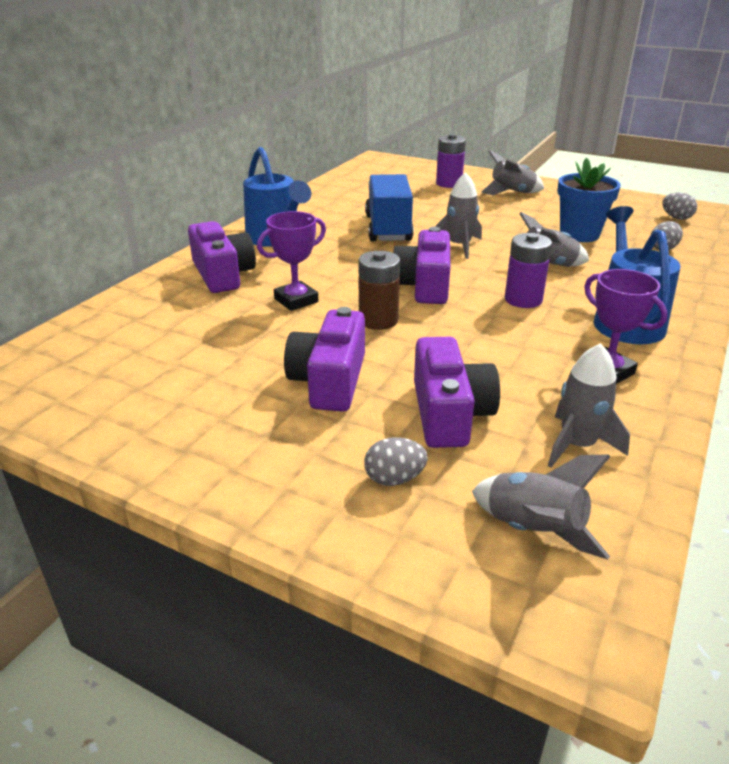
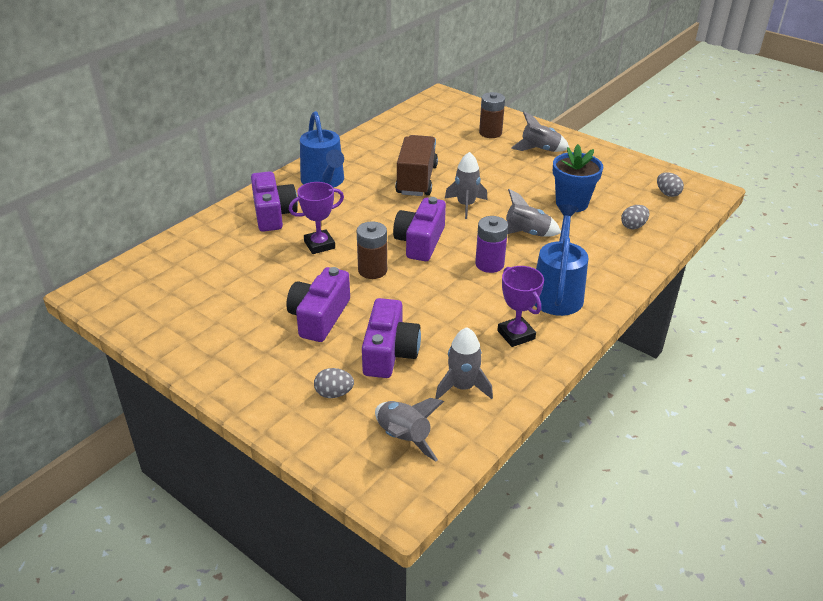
camera: 10 degrees right, 5 degrees up
(388, 228) = (417, 180): blue truck -> brown truck
(449, 183) = (490, 133): purple battery -> brown battery

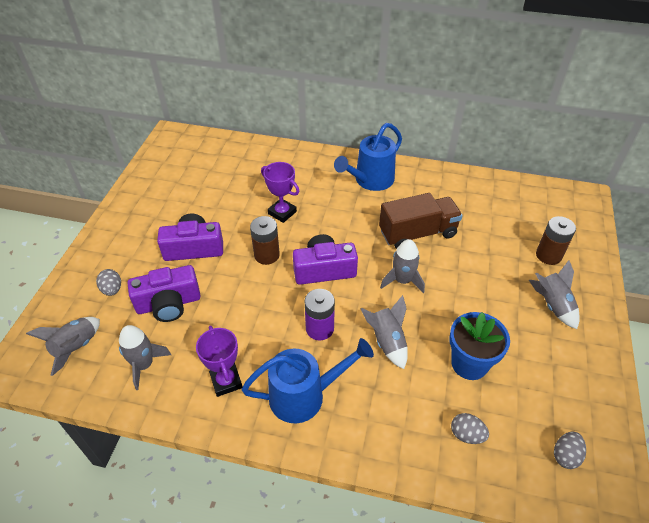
camera: 65 degrees right, 10 degrees up
(273, 214) = (306, 173): purple camera -> none
(516, 335) = (226, 381): purple trophy -> purple trophy turned 60 degrees counterclockwise

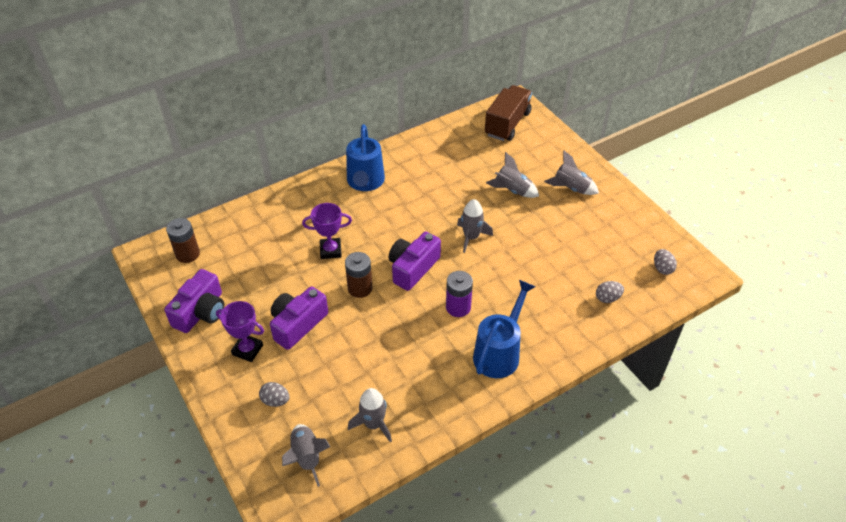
camera: 45 degrees left, 0 degrees up
(169, 303) = (334, 374): purple camera -> purple camera (201, 312)
(226, 381) = (442, 386): purple trophy -> purple trophy (247, 350)
(387, 341) = (507, 282): grey rocket -> grey rocket (512, 190)
(417, 233) = (443, 198): brown truck -> brown truck (507, 124)
(469, 363) = (566, 258): blue flower pot -> none
(548, 255) = (536, 157): brown battery -> brown battery (187, 254)

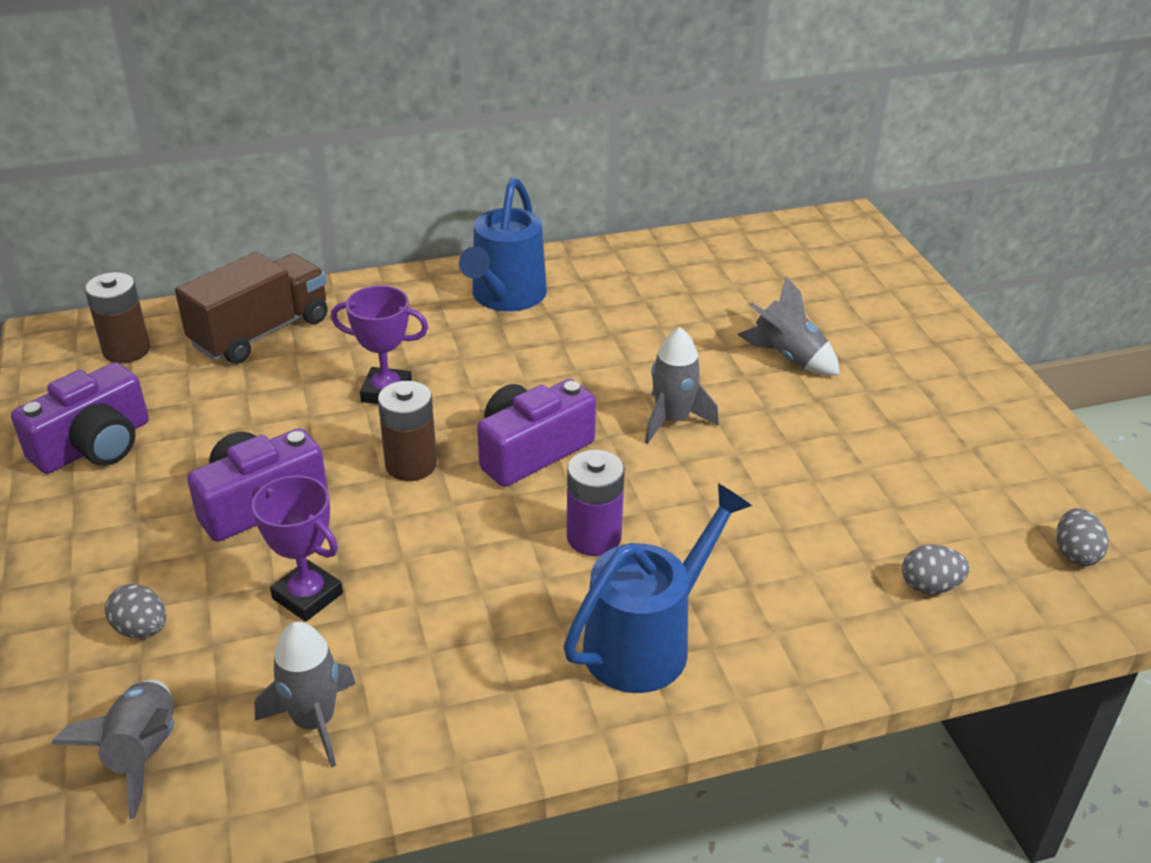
camera: 15 degrees right, 10 degrees down
(247, 350) = (141, 526): purple trophy -> purple trophy (307, 596)
(507, 124) = (818, 252): brown truck -> brown truck (261, 332)
(571, 188) = (912, 374): grey rocket -> none

